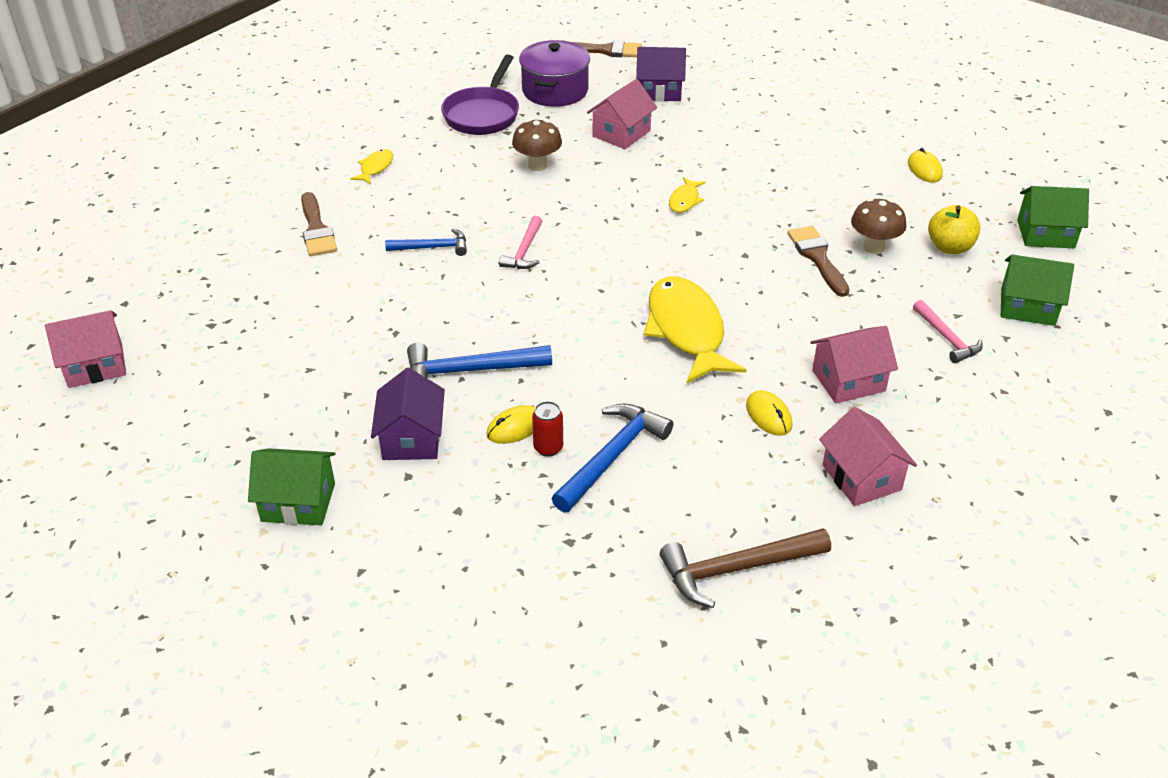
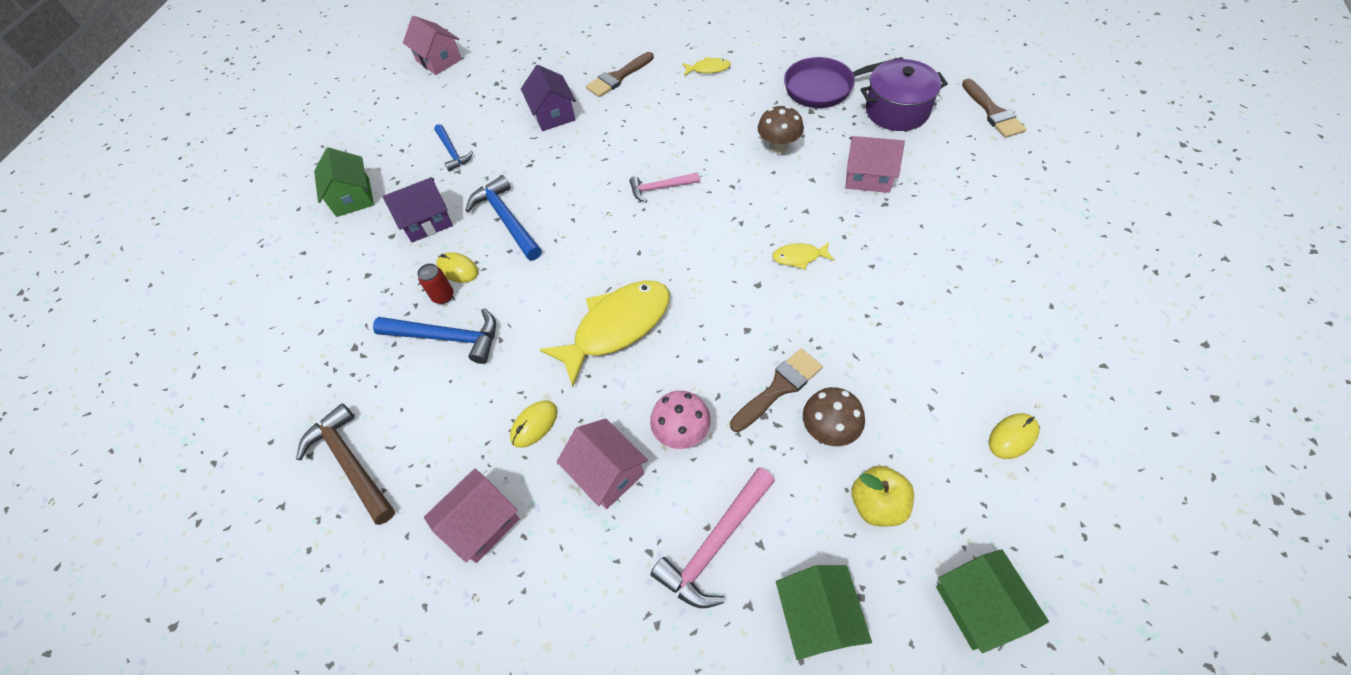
camera: 70 degrees right, 15 degrees up
(432, 247) = (633, 139): blue hammer -> blue hammer (452, 152)
(659, 91) = (961, 173): purple house -> purple house (553, 114)
(832, 325) = (682, 433): none -> pink mushroom
(947, 338) = (715, 544): pink hammer -> pink hammer, size x1.59

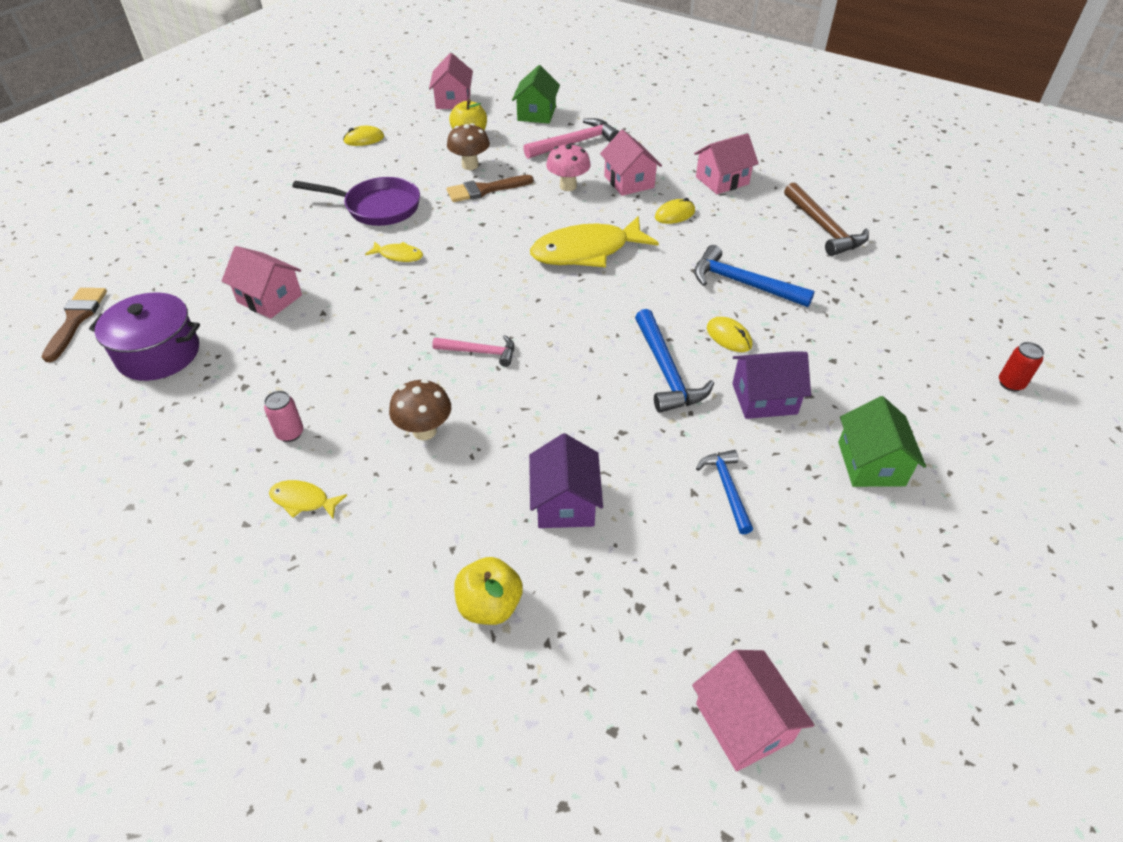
camera: 165 degrees left, 10 degrees down
(443, 296) = (745, 317): red can -> red can (1010, 384)
(574, 61) = (489, 605): none -> yellow apple
(618, 77) = (439, 537): brown brush -> none
(750, 96) = (290, 433): none -> pink can
(778, 147) = (322, 355): brown mushroom -> brown mushroom (424, 431)
(824, 88) = (196, 411): purple pan -> purple pan (377, 207)
(978, 606) = (453, 100): green house -> pink house

